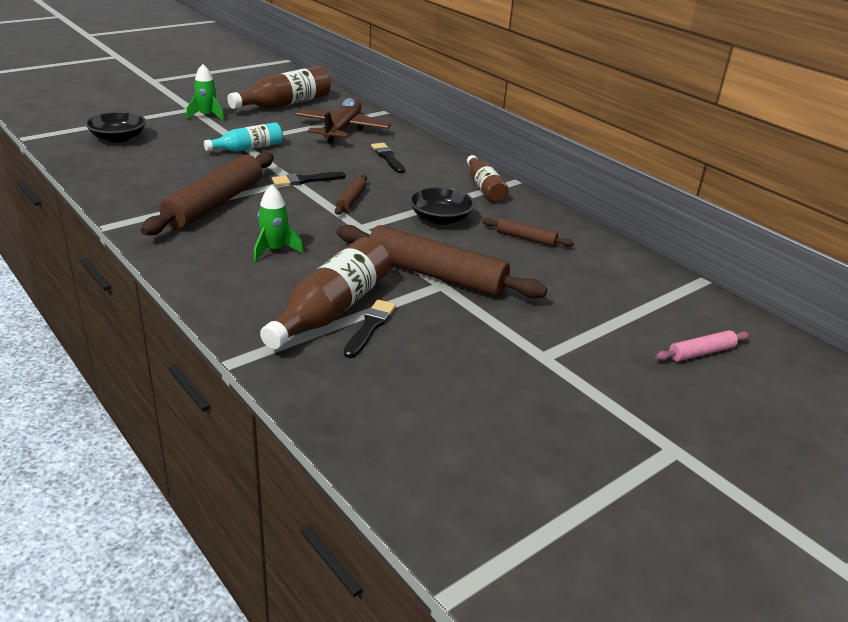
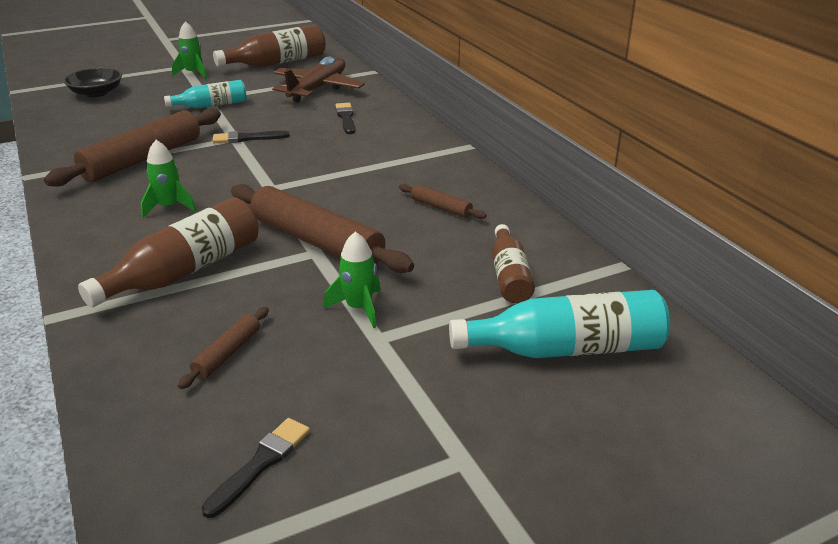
camera: 15 degrees right, 0 degrees up
(351, 200) = (280, 160): brown rolling pin -> brown rolling pin (227, 353)
(370, 327) = (212, 292): black brush -> black brush (260, 464)
(440, 218) = (360, 182): black bowl -> none
(484, 188) = (429, 152): brown bottle -> brown bottle (509, 276)
(511, 332) = (359, 308): none -> green rocket
(701, 352) = (566, 349): pink rolling pin -> turquoise bottle

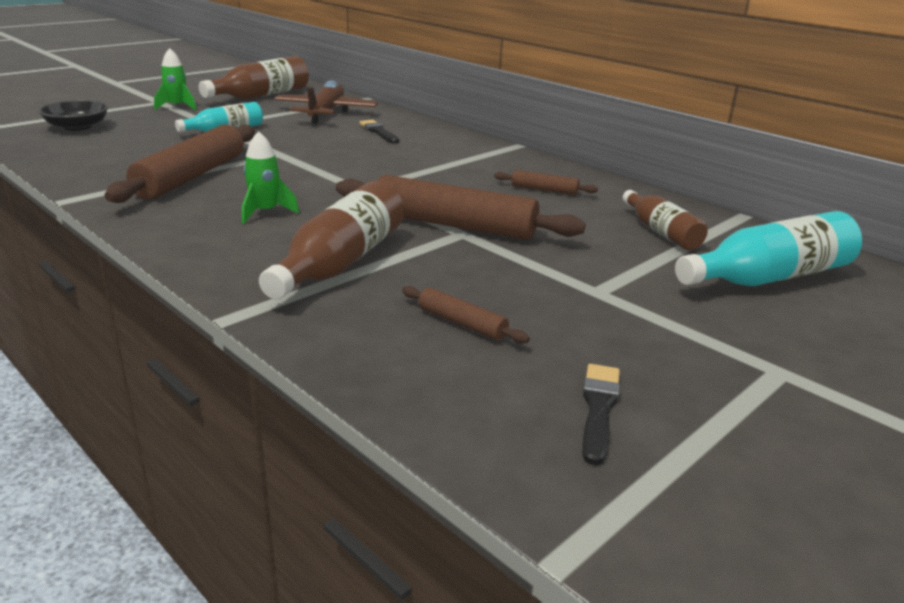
camera: 20 degrees left, 5 degrees down
(227, 353) = (462, 323): brown rolling pin -> brown rolling pin turned 60 degrees counterclockwise
(247, 138) = (292, 153): black brush -> none
(359, 308) = (553, 271): green rocket -> none

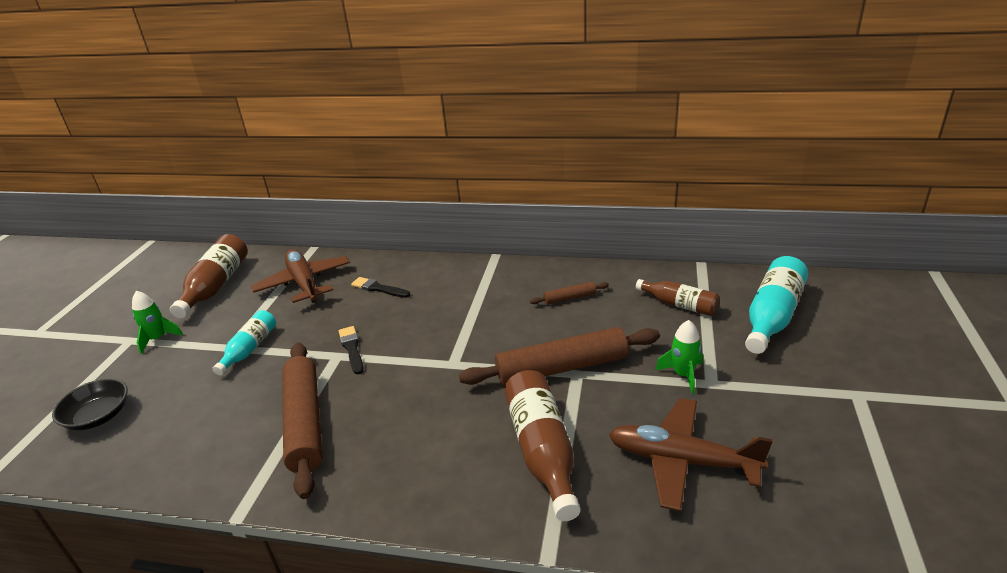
camera: 30 degrees left, 5 degrees up
(265, 212) = (421, 430): green rocket -> green rocket (683, 375)
(462, 323) = (681, 461): brown rolling pin -> brown plane
(599, 408) = (822, 483): black brush -> black brush (352, 348)

